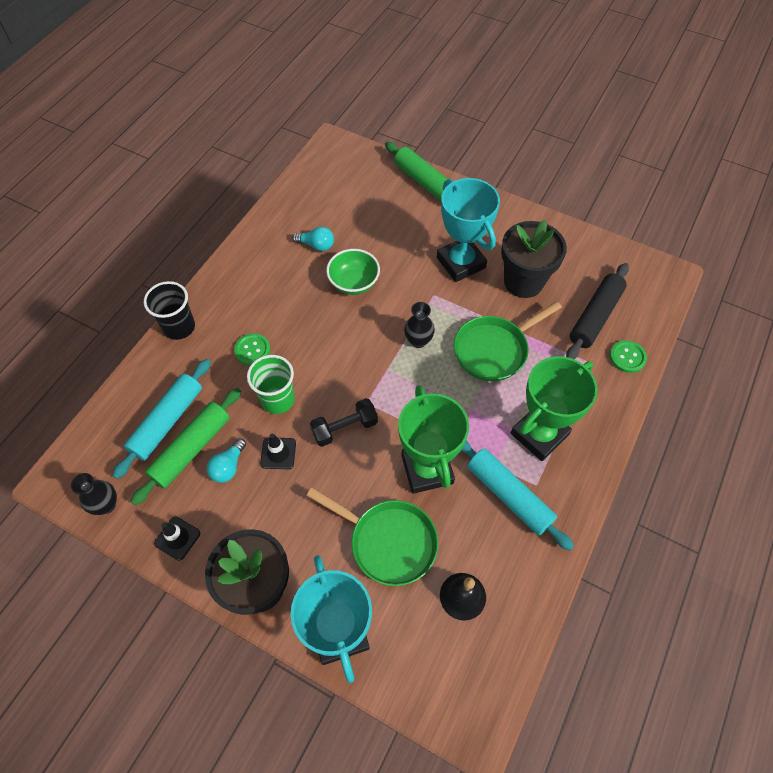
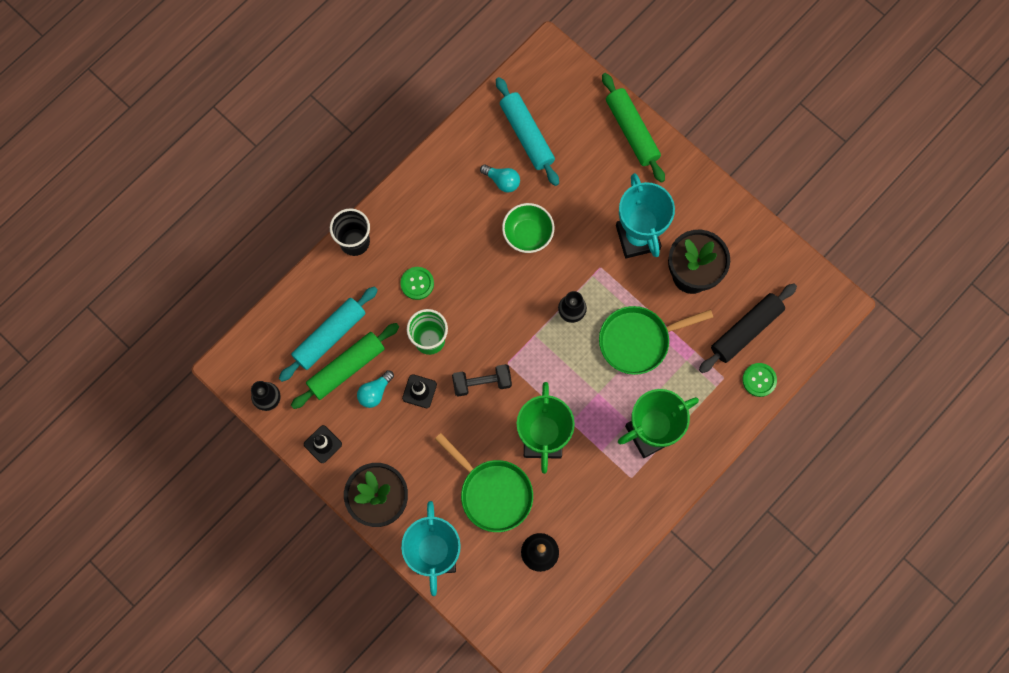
camera: 15 degrees right, 15 degrees up
(509, 495) = (605, 480): turquoise rolling pin -> turquoise rolling pin (527, 135)

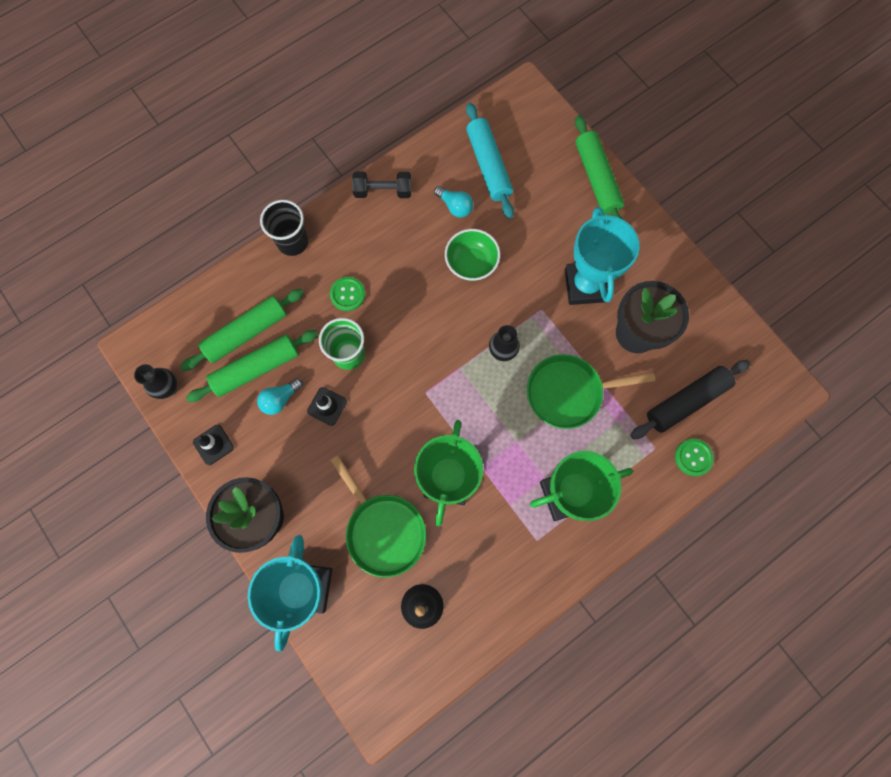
camera: 10 degrees right, 0 degrees up
(329, 336) = (246, 333): turquoise rolling pin -> green rolling pin
(482, 383) = (394, 408): black dumbbell -> black dumbbell (383, 191)

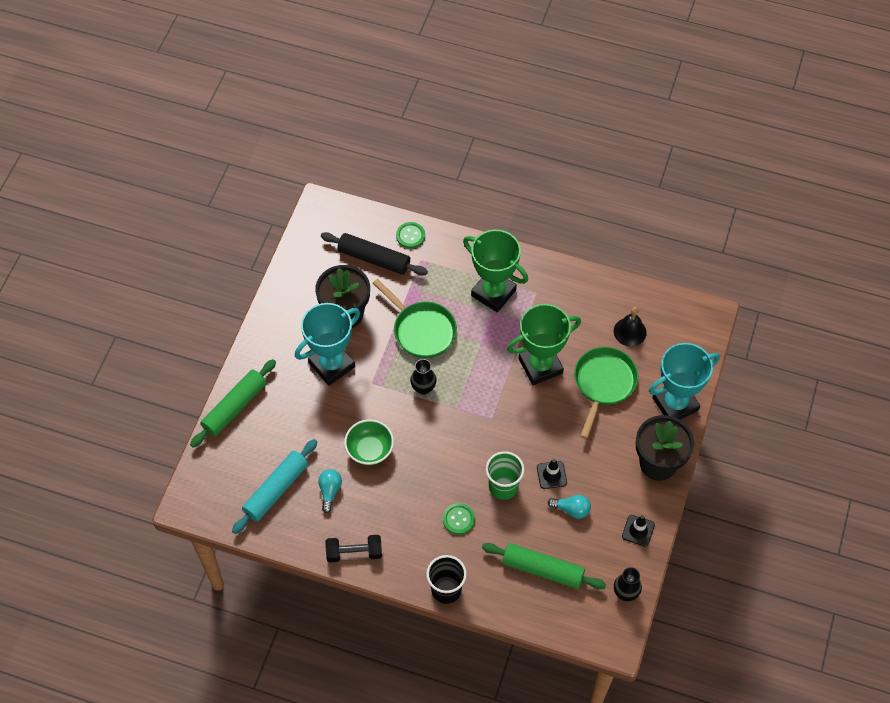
camera: 125 degrees left, 15 degrees down
(256, 368) = (563, 542): green rolling pin -> none
(383, 191) = (354, 552): black dumbbell -> black dumbbell turned 60 degrees counterclockwise

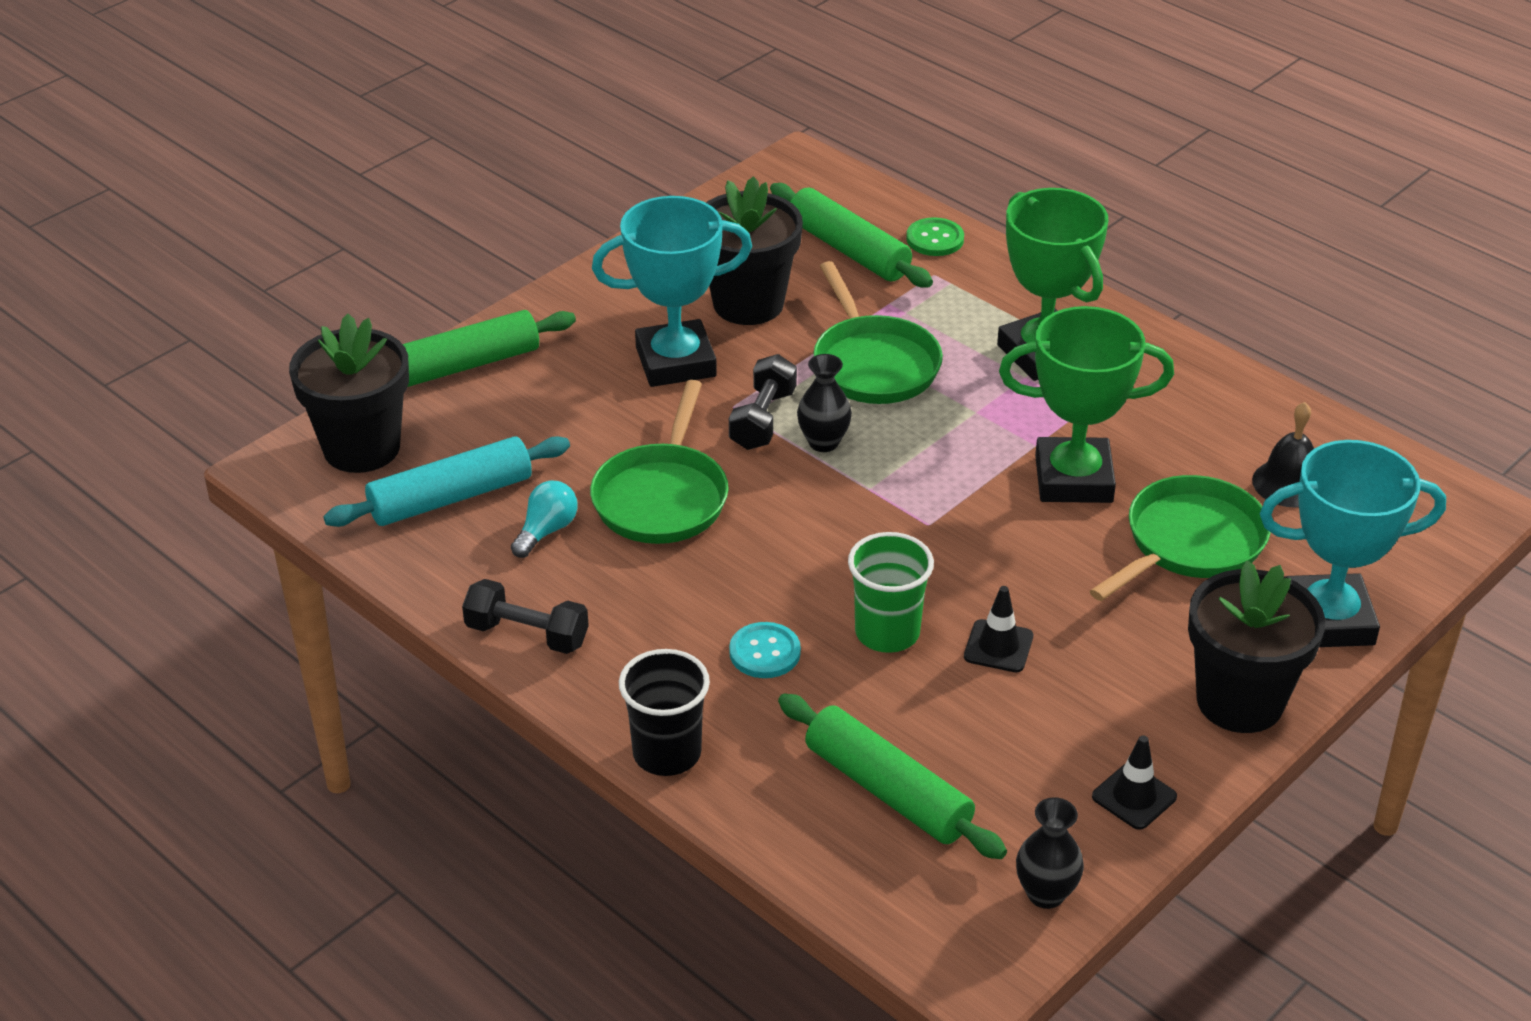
camera: 25 degrees right, 20 degrees down
(218, 477) = (361, 448): none -> black flower pot
(369, 450) = (662, 497): green bowl -> green pan
(374, 259) = (848, 250): black rolling pin -> green rolling pin
(389, 385) = (763, 419): none -> black dumbbell
(458, 519) = (764, 652): green button -> turquoise button
(571, 509) = (1008, 714): turquoise light bulb -> none

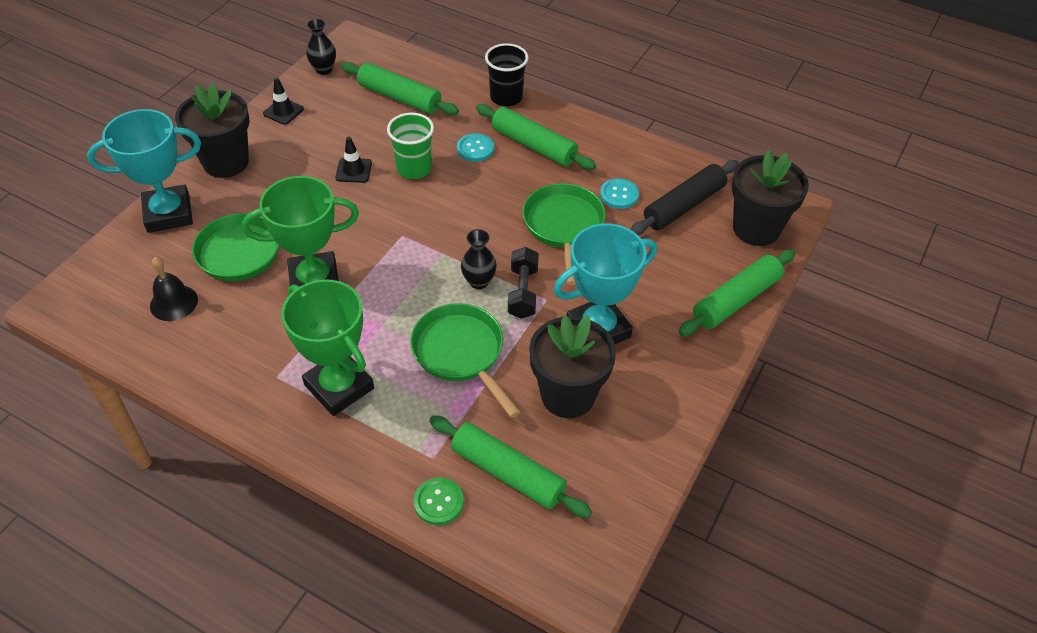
camera: 165 degrees right, 10 degrees up
(450, 497) = (684, 206): turquoise rolling pin -> black rolling pin
(527, 634) = (599, 139): black dumbbell -> none
(546, 531) = (619, 195): turquoise light bulb -> turquoise button
(653, 641) = (534, 145): none -> green rolling pin

